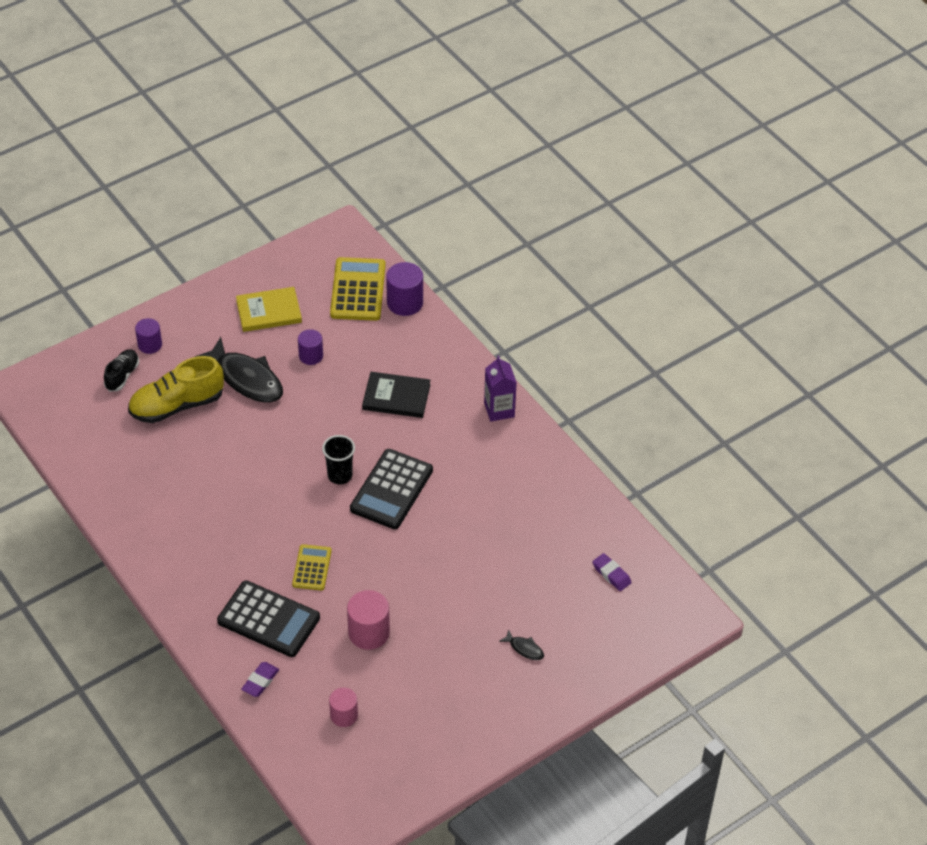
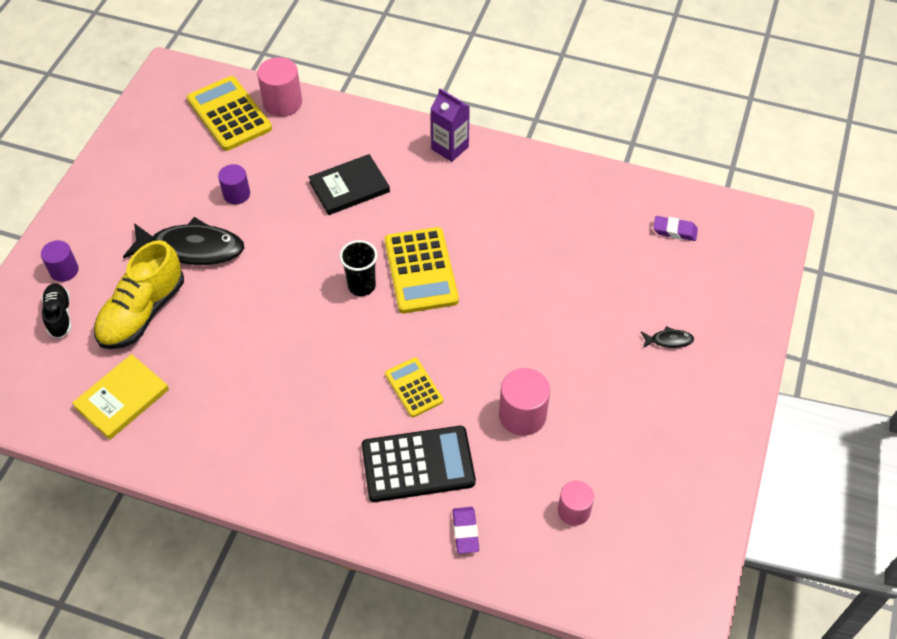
camera: 35 degrees left, 5 degrees up
(269, 311) = (160, 176): yellow book -> yellow book (122, 398)
(391, 490) = (421, 271): black calculator -> yellow calculator
(405, 302) = (282, 103): purple cylinder -> pink cylinder

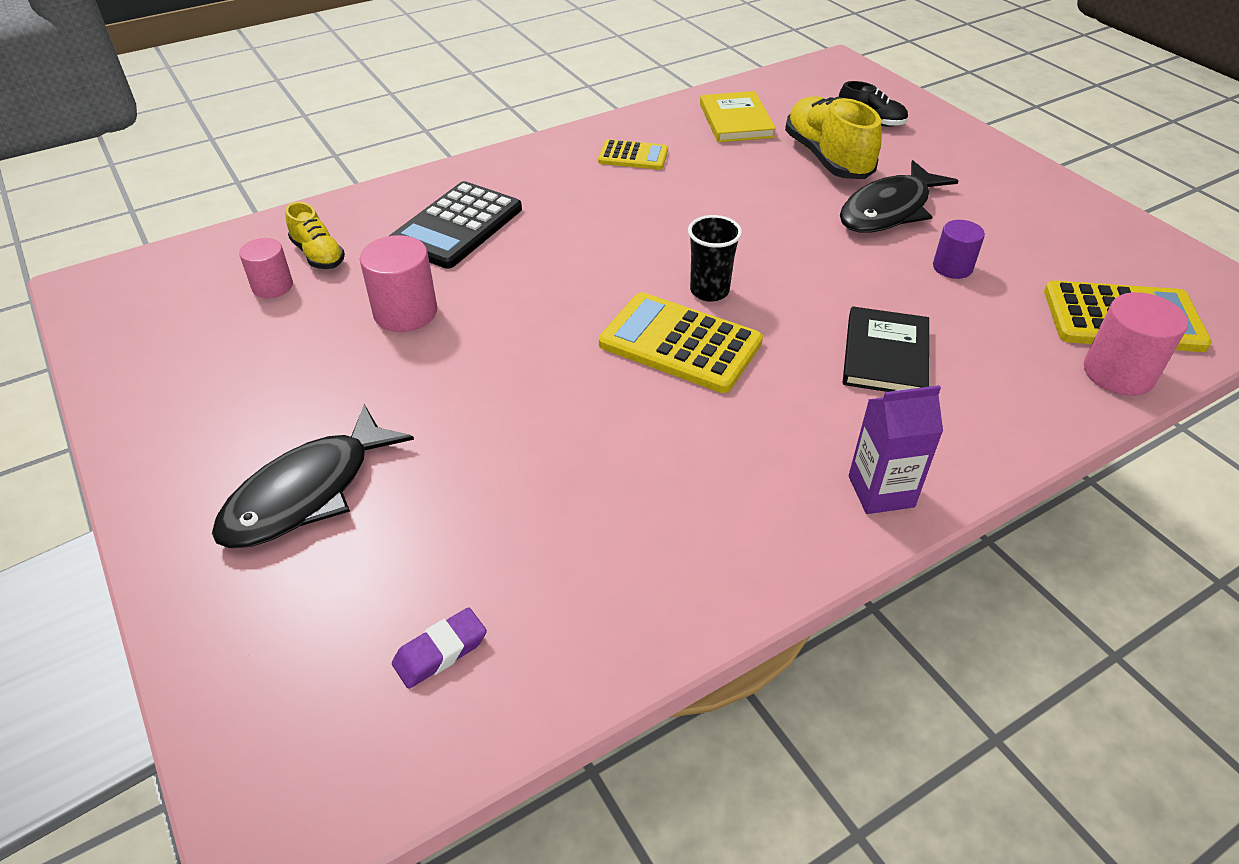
camera: 130 degrees right, 10 degrees down
(64, 270) = (930, 138): purple cylinder -> none
(414, 387) = (537, 262): yellow calculator -> yellow calculator (633, 156)
(465, 532) = (360, 219): purple eraser -> none
(522, 517) = (318, 255): none -> yellow shoe
(669, 340) = (307, 492): black fish -> black fish, size x2.38

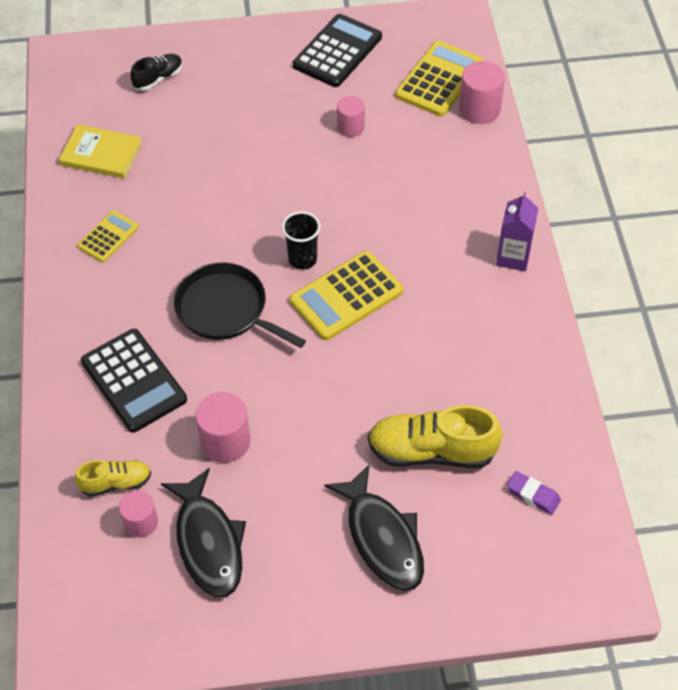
camera: 65 degrees left, 10 degrees up
(440, 652) = (533, 495): purple eraser -> purple eraser turned 45 degrees counterclockwise
(592, 257) = (226, 309): none -> black pan
(827, 158) = (190, 126): yellow shoe -> yellow shoe (431, 451)
(885, 355) = (411, 201): black book -> none
(889, 210) = (273, 125): black fish -> black fish (208, 542)
(952, 267) = (350, 127): purple cylinder -> pink cylinder
(1059, 222) = (337, 51): none -> black calculator

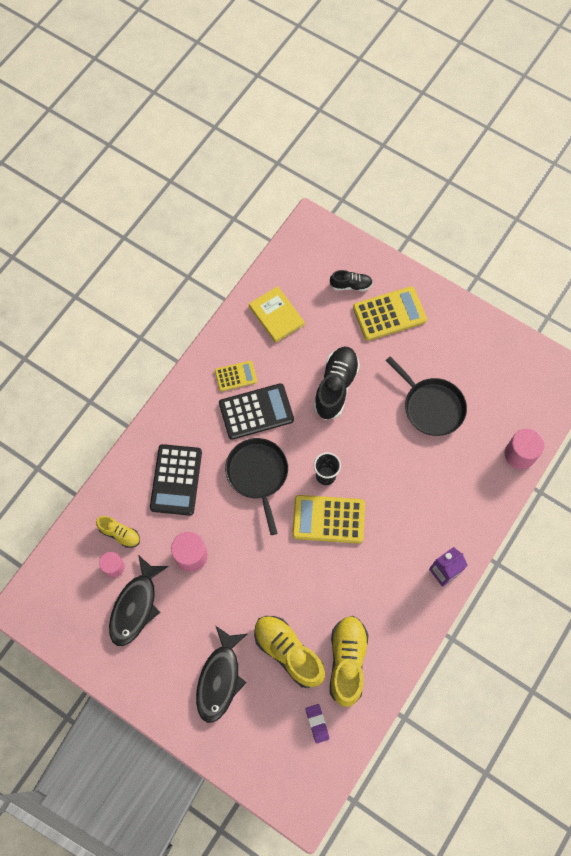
camera: 40 degrees right, 15 degrees up
(232, 174) = (335, 387): none -> black shoe
(337, 51) = (472, 345): black calculator -> black calculator (256, 412)
(350, 127) = (431, 406): pink cylinder -> black pan
(439, 79) = (515, 413): yellow calculator -> yellow calculator (389, 314)
(502, 411) = (347, 661): none -> yellow shoe

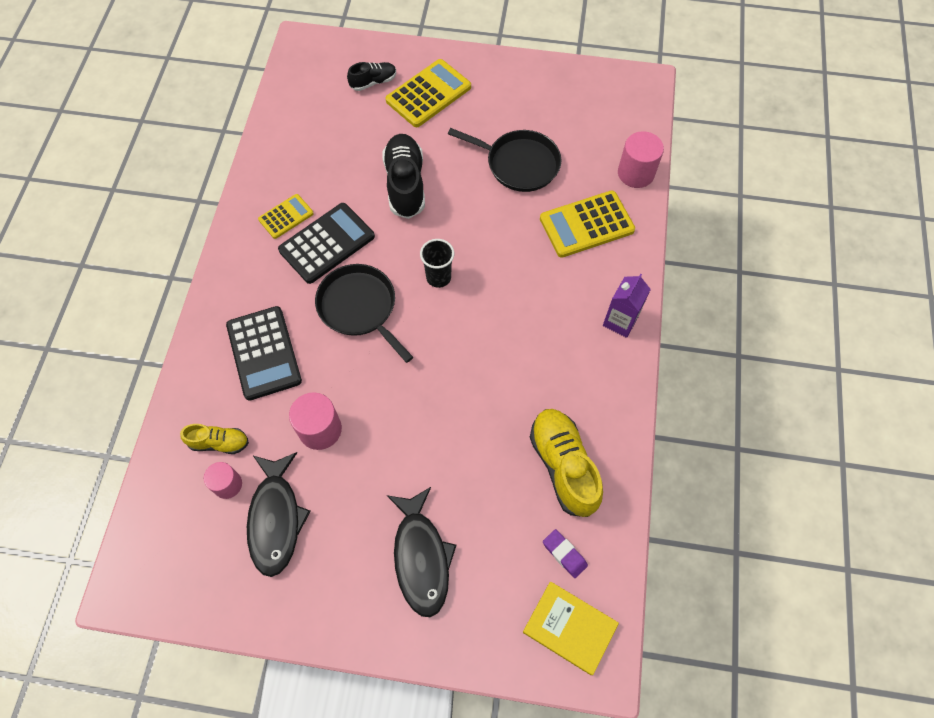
camera: 25 degrees left, 5 degrees down
(276, 315) = (305, 140): yellow book -> yellow book (569, 628)
(288, 652) = (490, 487): yellow shoe -> none
(328, 519) = (464, 321): yellow calculator -> yellow calculator (586, 224)

